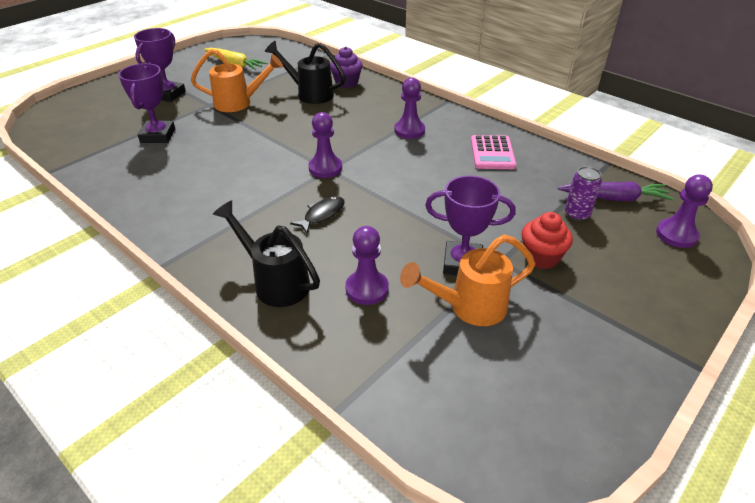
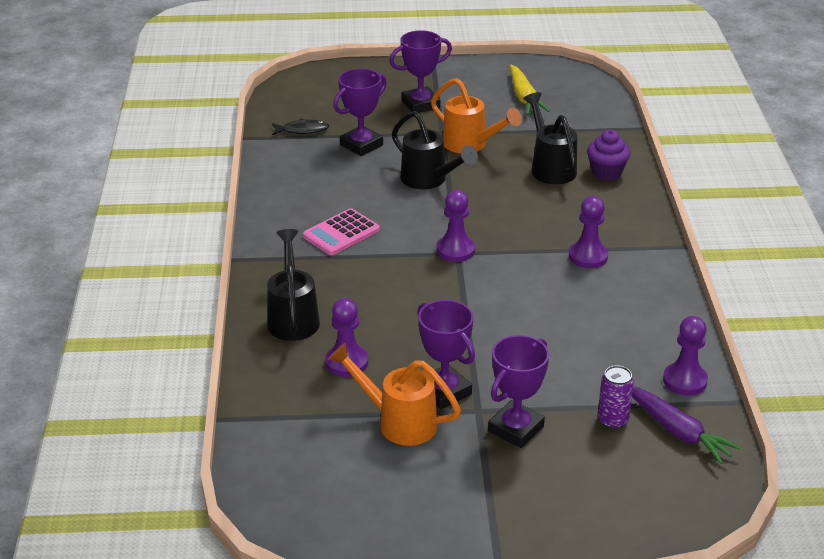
camera: 45 degrees right, 5 degrees down
(242, 135) = (429, 180): none -> black watering can
(322, 215) = (395, 288): black fish -> black fish (302, 130)
(492, 153) = (632, 323): pink calculator -> pink calculator (341, 233)
(541, 257) = (515, 429): red cupcake -> purple trophy
(676, 235) = (676, 494): purple pawn -> purple pawn (684, 380)

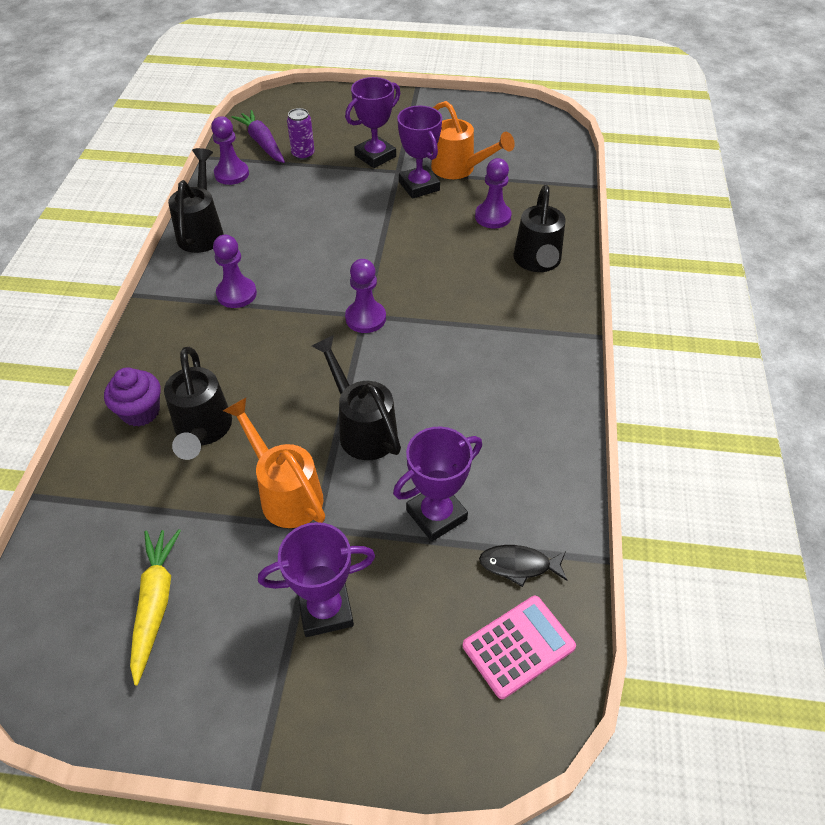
camera: 170 degrees left, 15 degrees up
(341, 233) = (482, 357): pink calculator -> pink calculator (518, 646)
(667, 310) = (202, 231): none -> black watering can

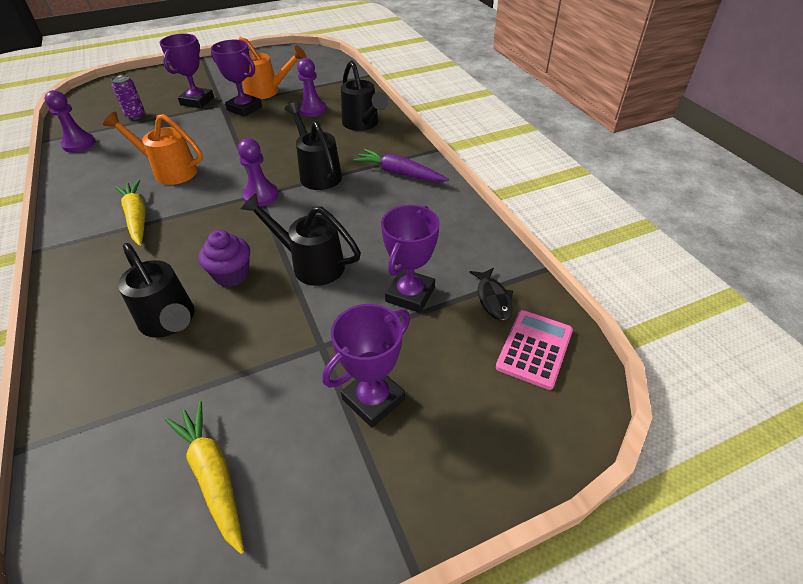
camera: 30 degrees left, 5 degrees down
(140, 412) = (97, 333): purple cupcake -> purple cupcake (231, 275)
(202, 231) = (75, 187): black watering can -> black watering can (317, 173)
(236, 294) = (137, 217): purple pawn -> yellow carrot
(262, 143) = (94, 118): purple carrot -> purple carrot (400, 173)
(285, 492) = (277, 333): orange watering can -> orange watering can (169, 171)
(519, 565) = (493, 299): black fish -> black fish turned 75 degrees counterclockwise

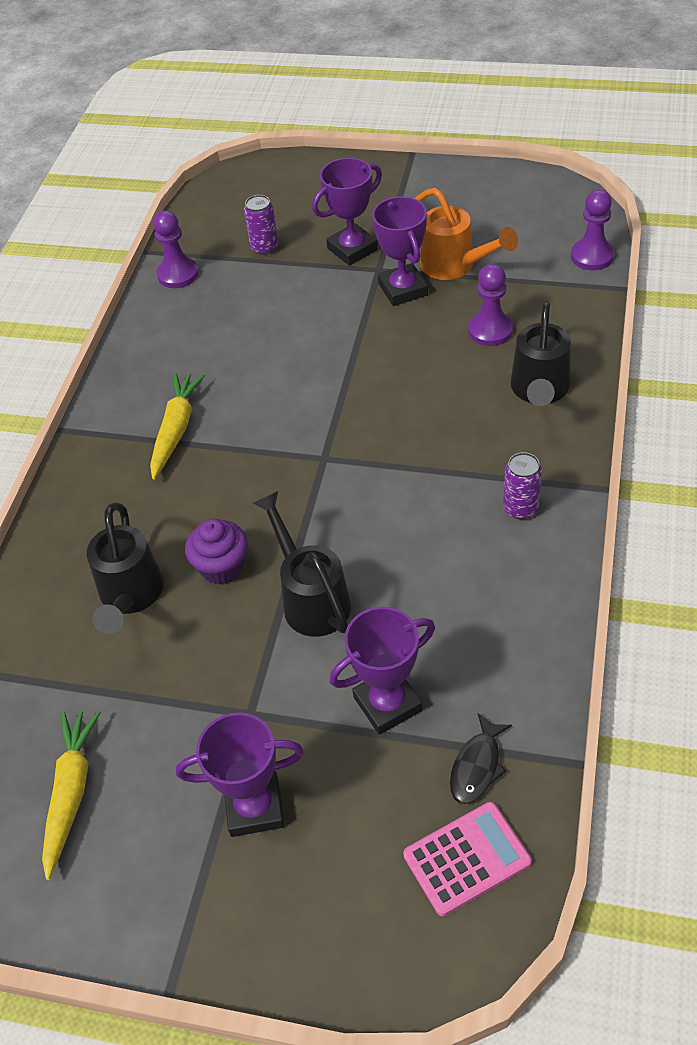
camera: 40 degrees right, 5 degrees up
(169, 171) = (248, 368): orange watering can -> none
(261, 196) = (325, 462): purple pawn -> purple pawn (592, 256)
(317, 173) = (416, 456): black watering can -> none
(400, 173) = (520, 508): purple carrot -> purple can

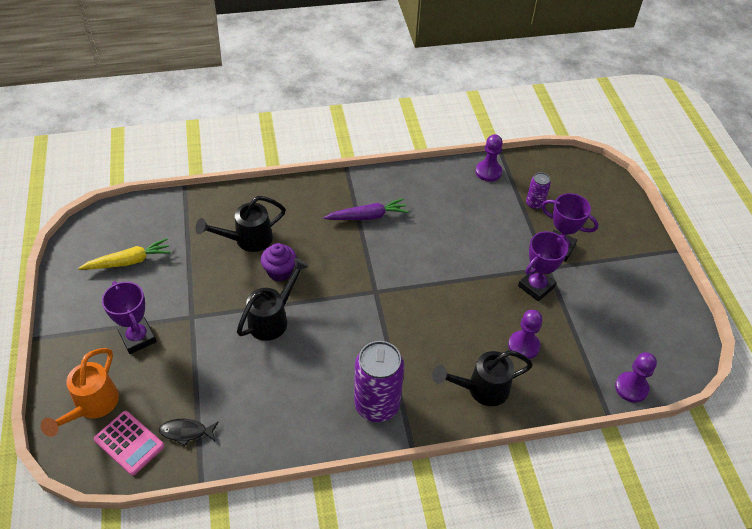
camera: 60 degrees right, 0 degrees up
(176, 429) = (367, 216): yellow carrot -> purple carrot
(387, 704) = (214, 377): purple trophy -> none
(455, 266) = (574, 309): orange watering can -> orange watering can (92, 407)
(520, 508) = (377, 405): purple can -> purple can, size x1.98

